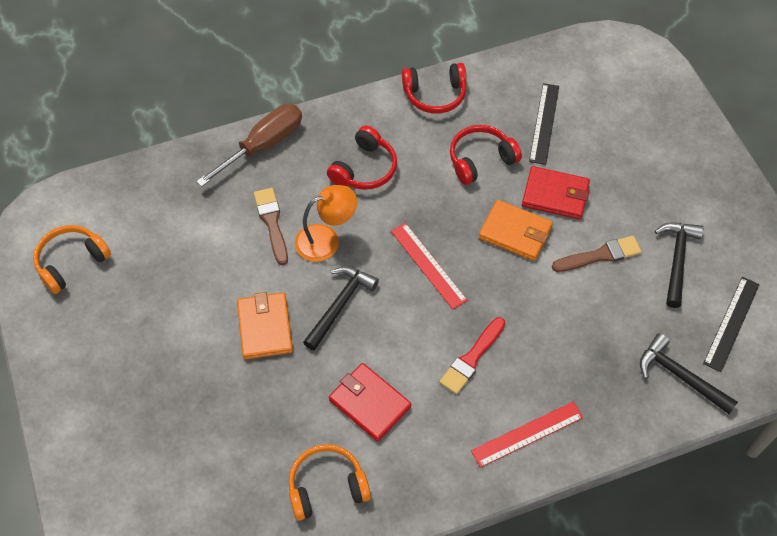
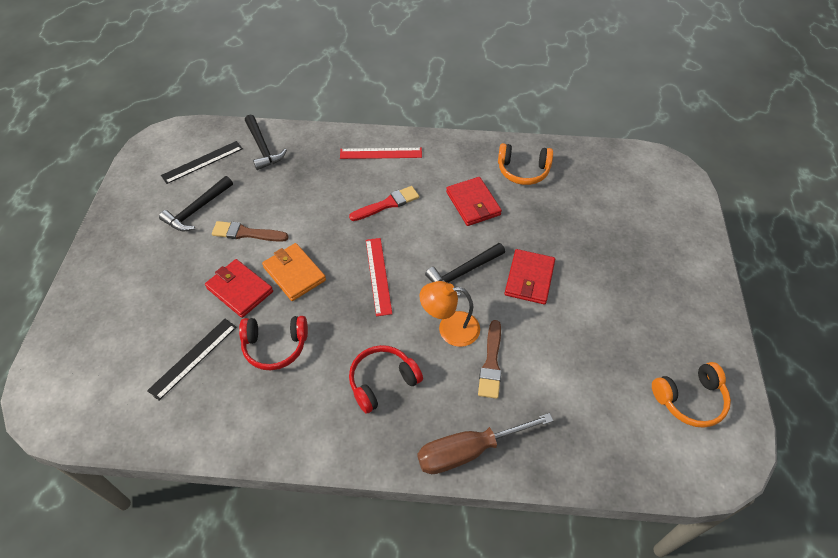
camera: 155 degrees left, 5 degrees down
(265, 327) = (529, 279): orange wallet -> red wallet
(435, 95) = (267, 435): red headphones -> none

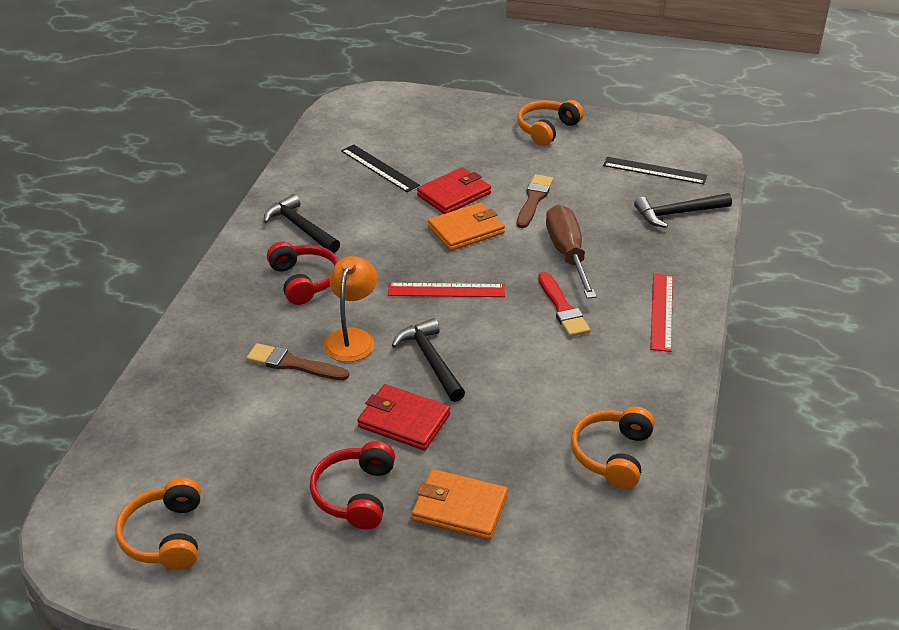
camera: 100 degrees right, 15 degrees down
(130, 234) = (547, 129): none -> orange headphones
(197, 209) = (576, 168): black hammer -> black hammer (301, 228)
(202, 162) = (654, 170): black ruler -> black ruler turned 45 degrees counterclockwise
(275, 346) = (375, 215): red headphones -> red headphones (355, 495)
(469, 450) = (199, 331): brown screwdriver -> brown screwdriver (567, 254)
(473, 203) = (550, 388): red wallet -> none
(594, 237) = (459, 508): none -> orange wallet

